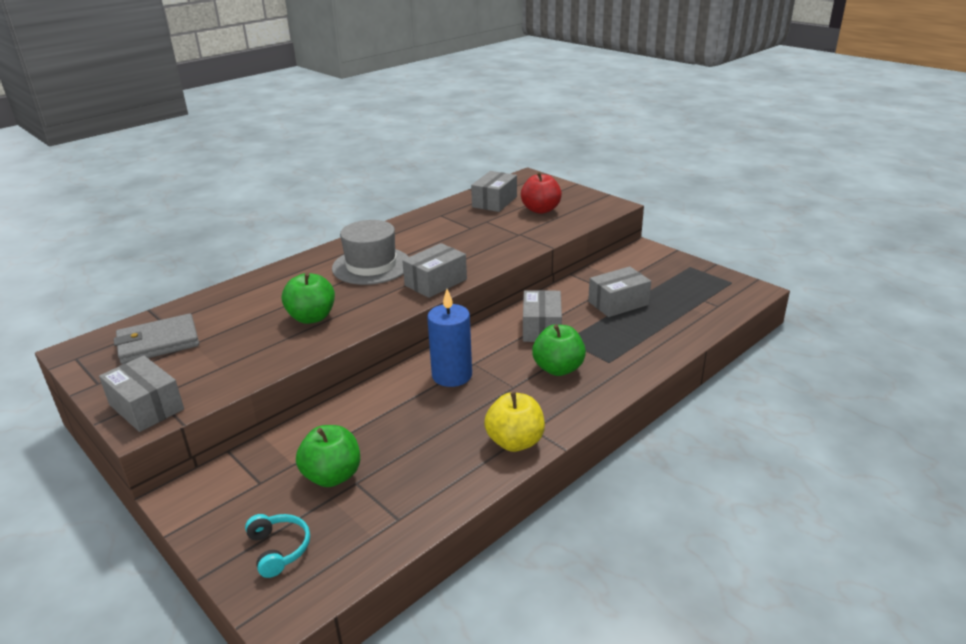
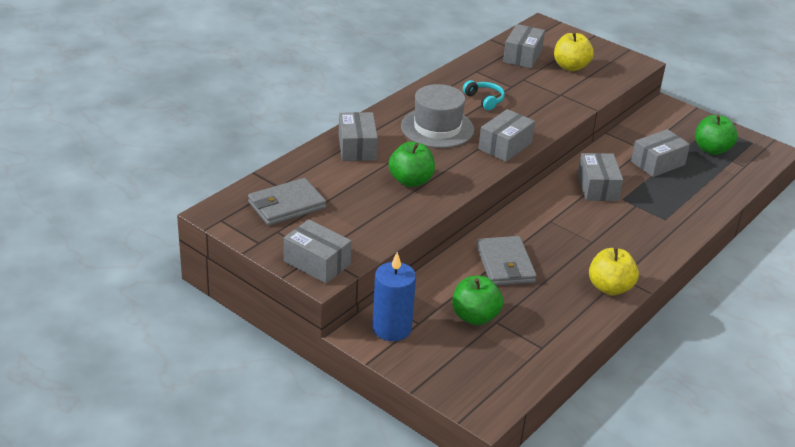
camera: 10 degrees left, 5 degrees up
(274, 285) = (357, 147): none -> grey box
(279, 549) = (461, 371): turquoise headphones -> turquoise headphones (484, 100)
(399, 412) = (505, 264): none -> grey wallet
(452, 375) = (536, 232): blue candle -> blue candle (392, 328)
(540, 210) = (570, 67): red apple -> yellow apple
(558, 369) = (624, 225): green apple -> green apple (711, 149)

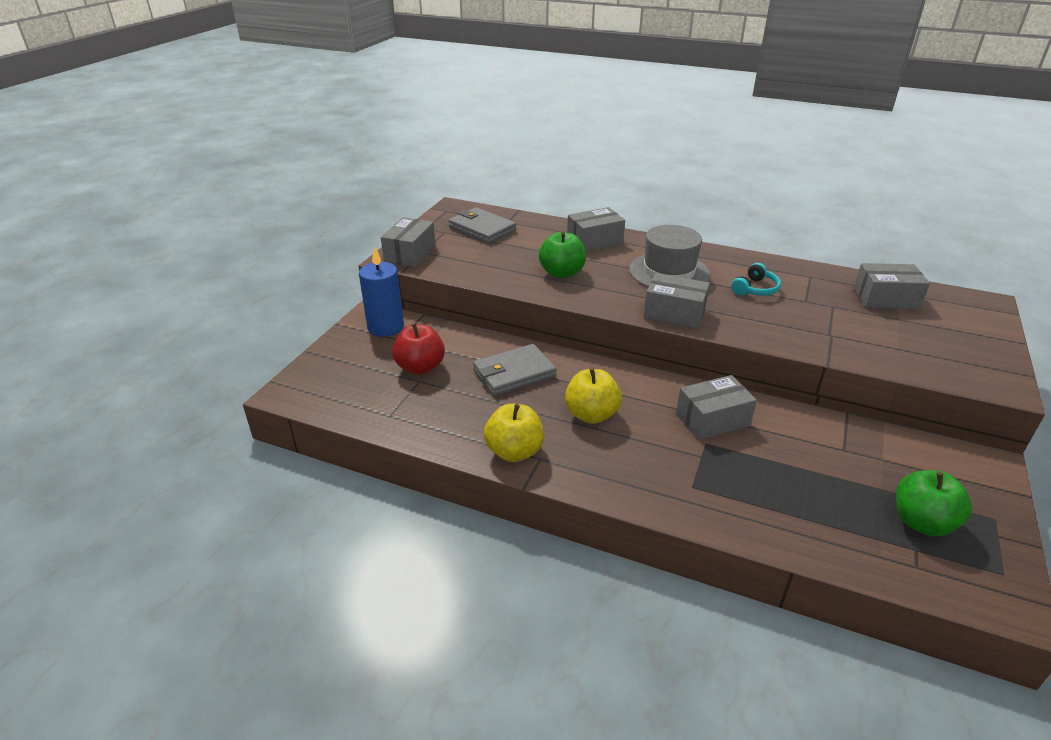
camera: 75 degrees right, 0 degrees up
(475, 317) = (420, 367): green apple -> red apple
(570, 67) = (909, 334): yellow apple -> yellow apple (591, 415)
(657, 163) = (822, 467): grey box -> none

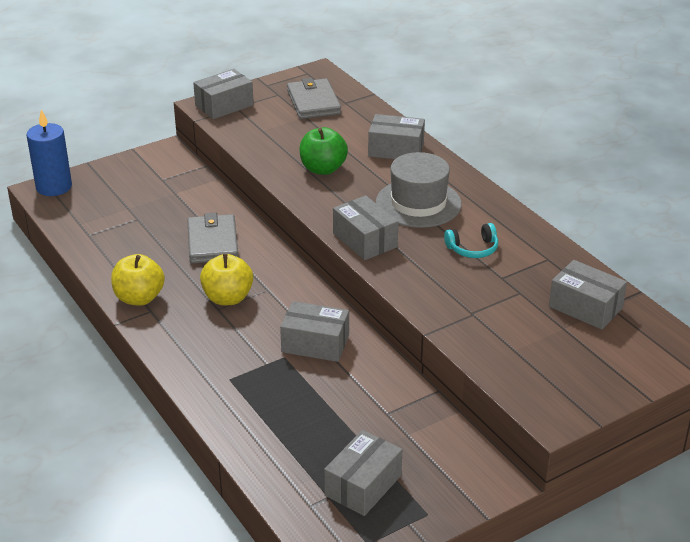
camera: 35 degrees right, 0 degrees up
(385, 327) = (164, 166): blue candle -> blue candle (54, 187)
(420, 367) = (151, 209): red apple -> none
(514, 373) = (212, 242): grey wallet -> grey wallet turned 75 degrees clockwise
(922, 522) = (363, 485): green apple -> grey box

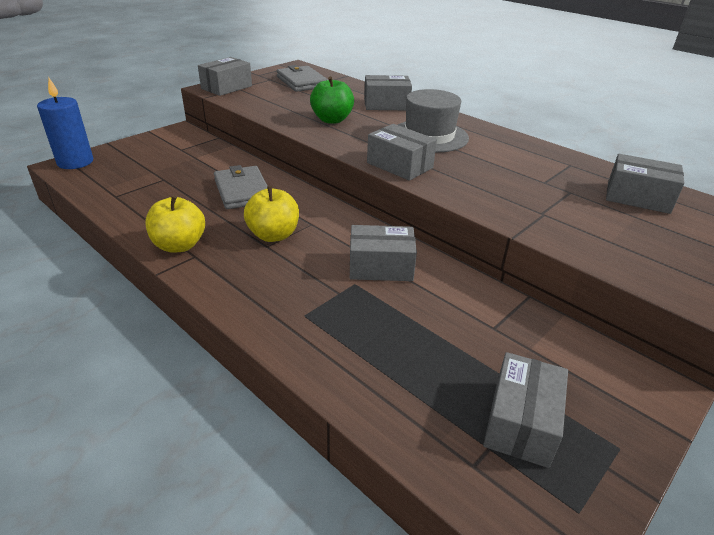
camera: 15 degrees left, 0 degrees up
(473, 249) = (501, 163): turquoise headphones -> none

